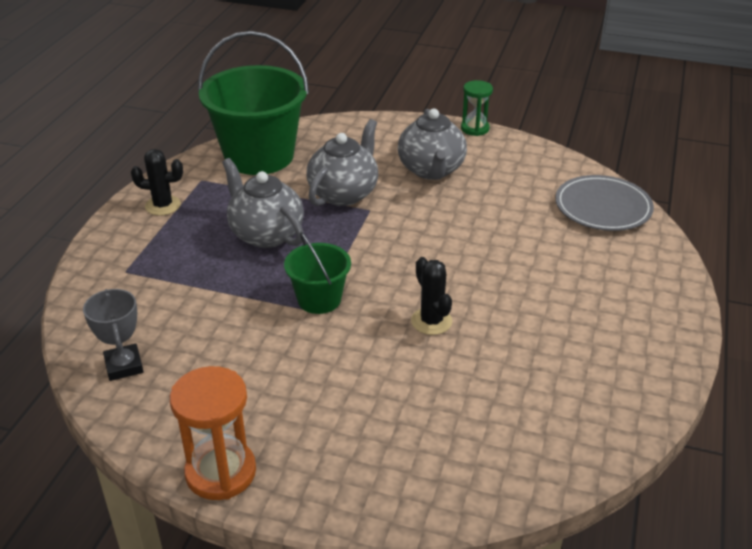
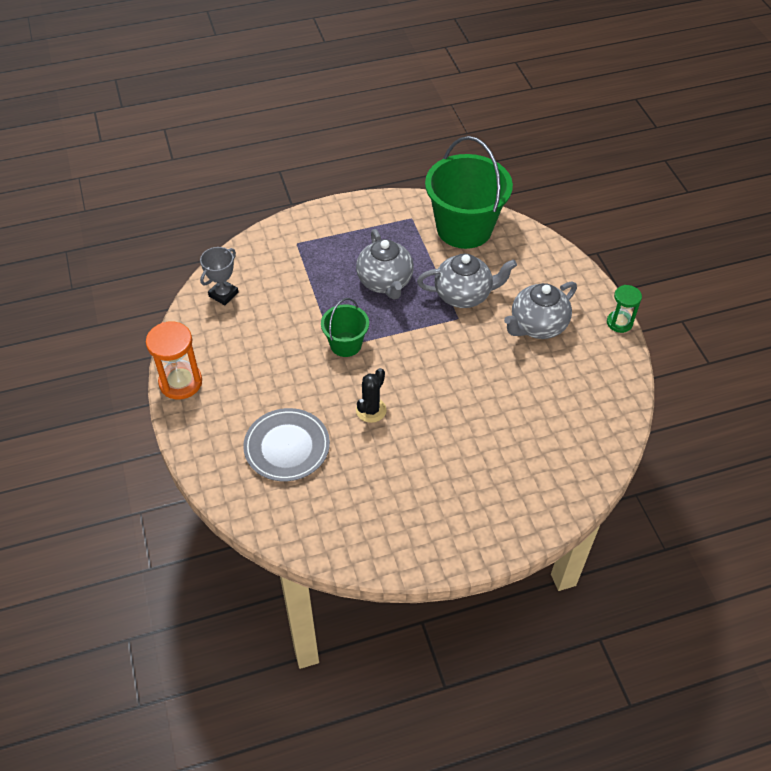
camera: 55 degrees right, 15 degrees up
(163, 205) = (369, 218): black cactus -> none
(265, 234) = (385, 282): grey teapot -> grey teapot turned 150 degrees clockwise
(603, 207) = (586, 448): grey plate -> grey plate (287, 447)

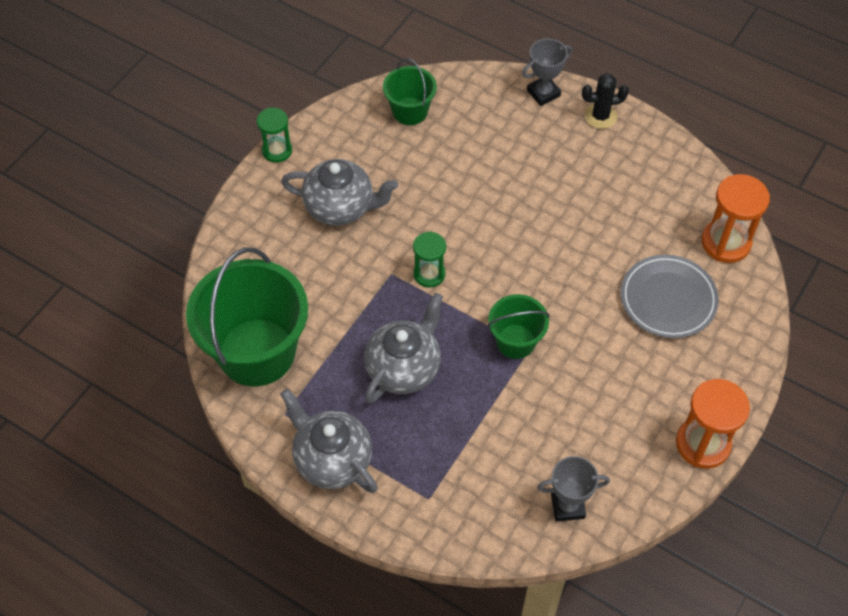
camera: 130 degrees left, 5 degrees up
(290, 521) = (726, 242): none -> orange hourglass
(371, 410) = (565, 266): black cactus -> black cactus (600, 116)
(439, 336) = (429, 274): none -> green hourglass
(464, 295) = (356, 289): grey teapot -> grey teapot (331, 459)
(538, 517) = (543, 93): none -> grey trophy
(593, 418) = (410, 111): none -> green bucket

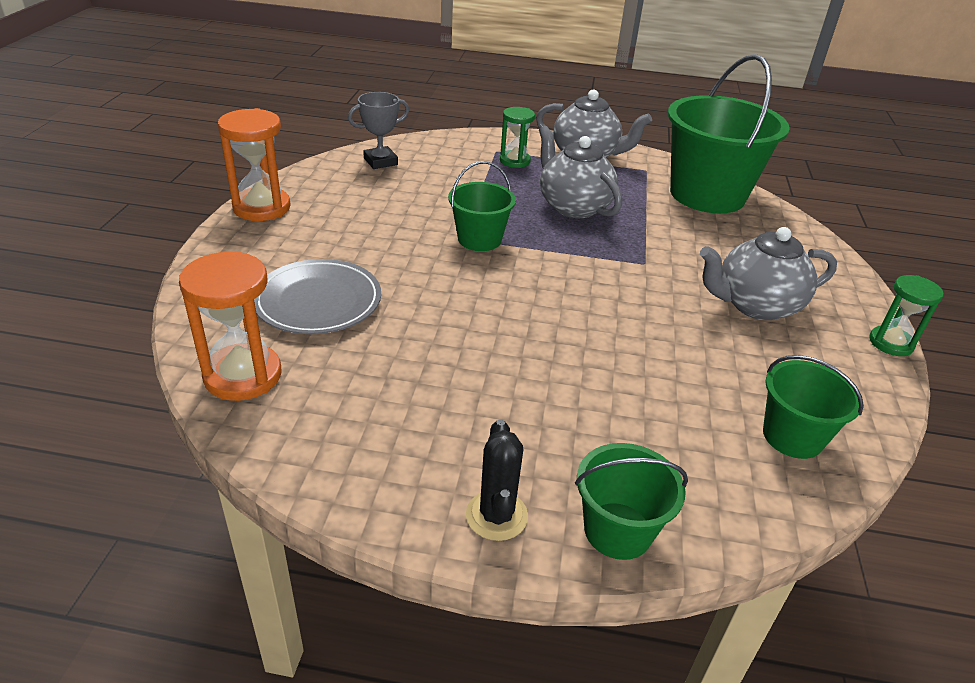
camera: 155 degrees right, 20 degrees down
(404, 368) = (573, 206): grey teapot -> grey teapot turned 135 degrees clockwise
(429, 274) = (606, 270): green hourglass -> green hourglass (515, 161)
(543, 93) = (617, 530): grey trophy -> green bucket
(600, 116) = (496, 515): black cactus -> black cactus turned 60 degrees counterclockwise

